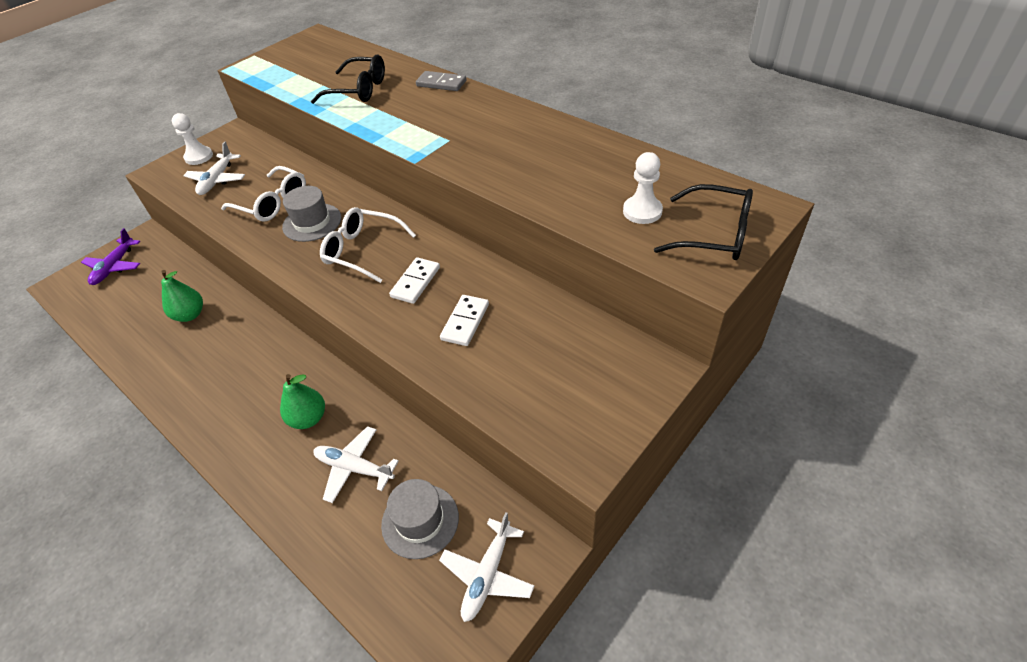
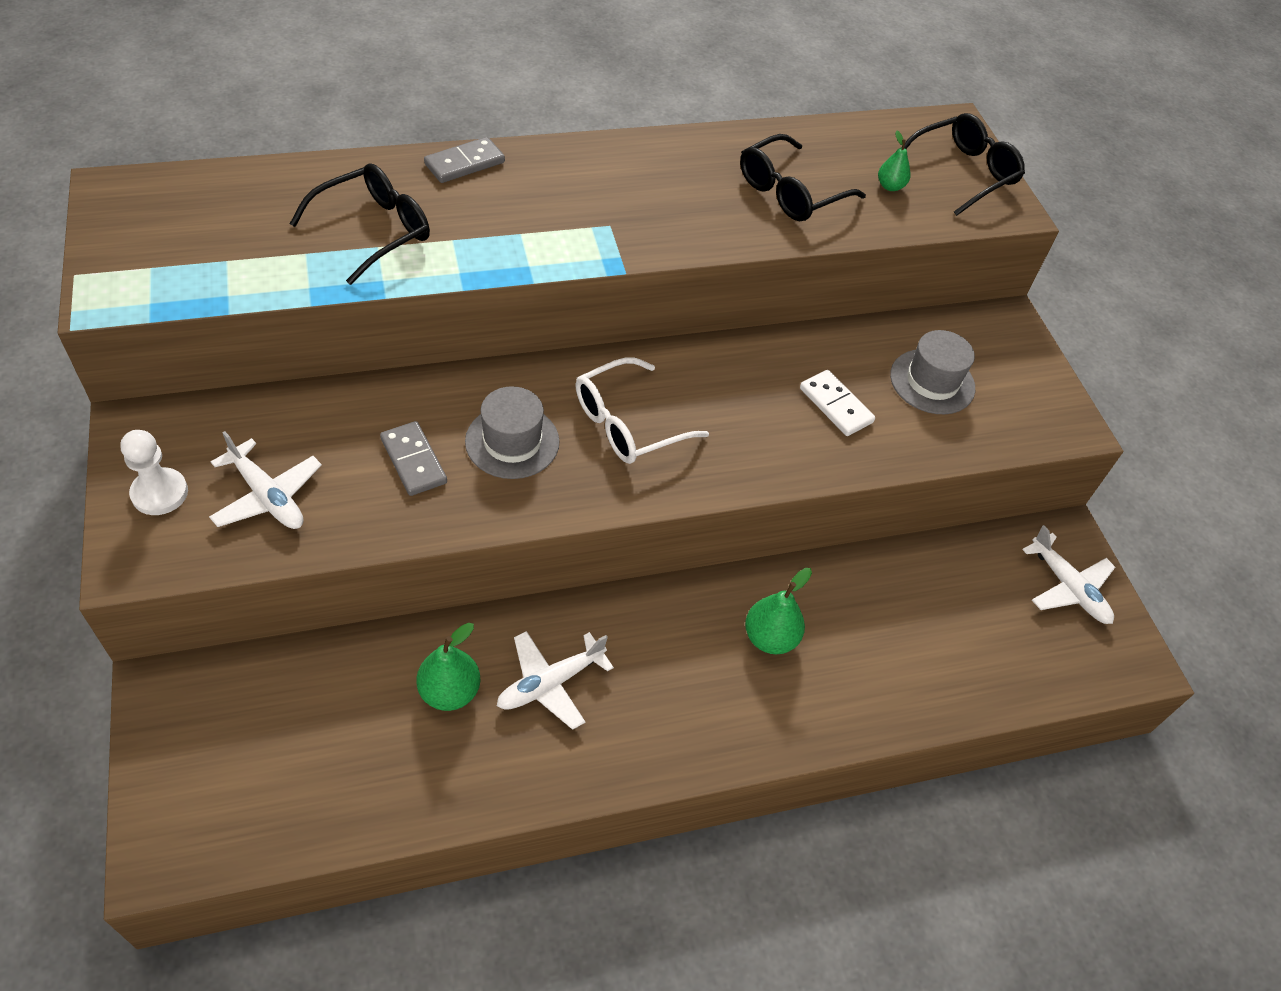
camera: 65 degrees left, 5 degrees up
(114, 267) = (204, 757): purple plane -> none
(272, 203) = (413, 461): white glasses -> grey domino
(354, 468) = (874, 628): white plane -> white plane (550, 683)
(415, 282) = (734, 409): white domino -> none
(420, 521) = (979, 606): grey hat -> grey hat (932, 382)
(572, 178) = (791, 191): none -> black glasses
(642, 211) = (890, 186): white pawn -> green pear

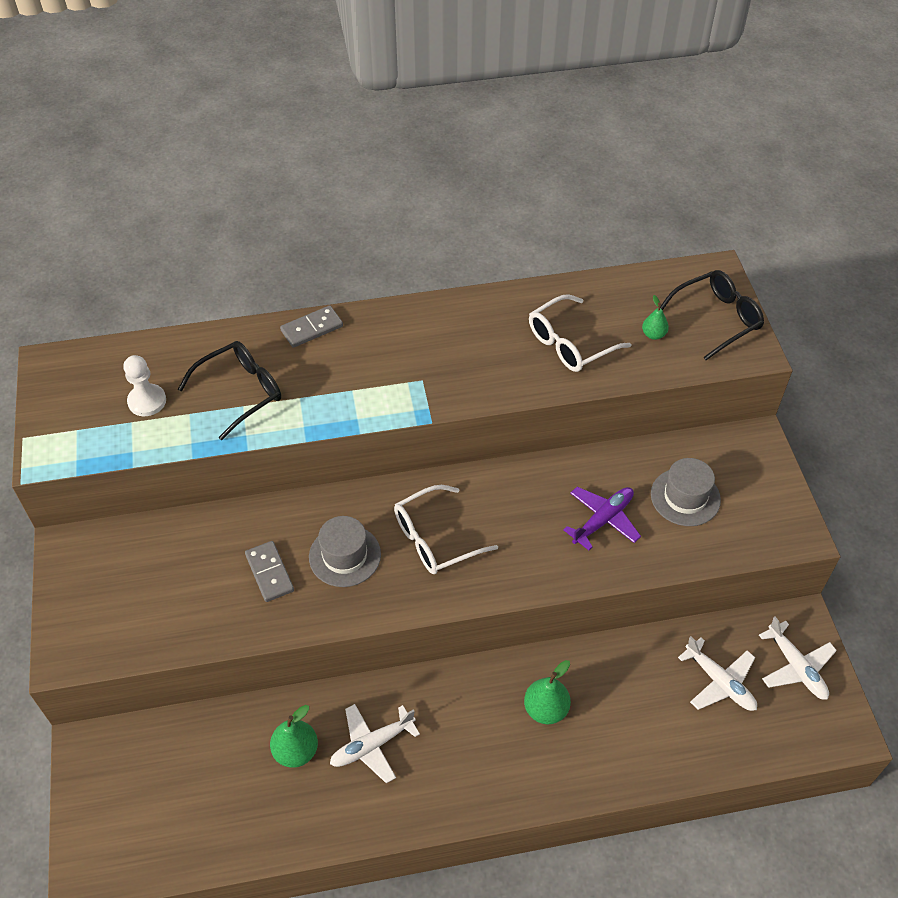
camera: 10 degrees right, 0 degrees up
(160, 493) = (84, 601): white pawn -> white pawn (147, 401)
(267, 496) = (161, 603): white plane -> white plane (720, 682)
(791, 191) = (571, 343): black glasses -> white glasses
(835, 405) = (603, 520): white domino -> purple plane

